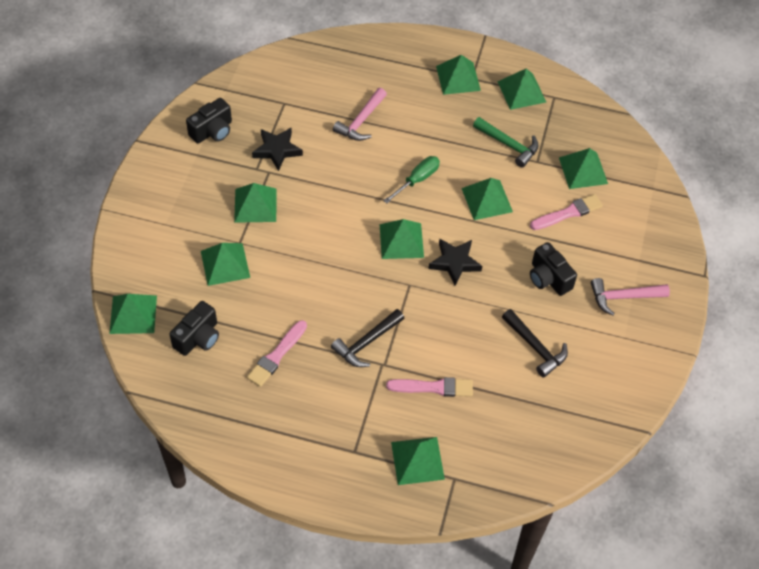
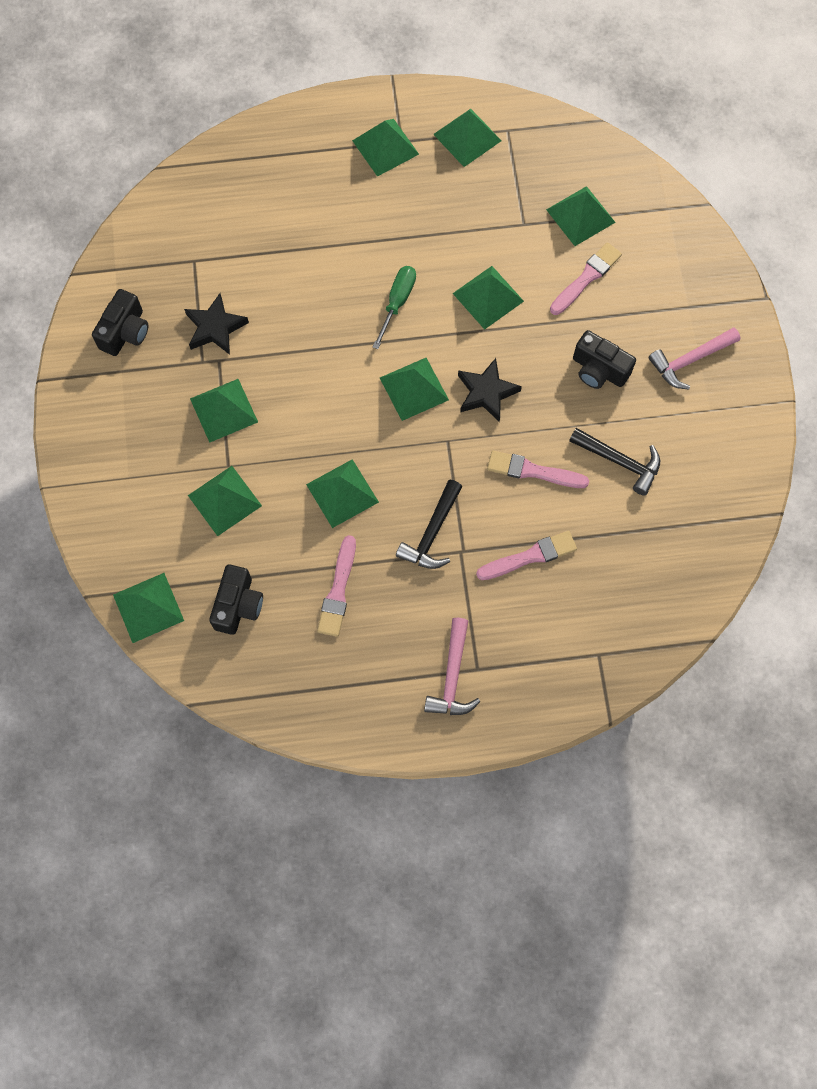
camera: 20 degrees left, 15 degrees up
(361, 121) = (297, 250): pink hammer -> pink hammer (452, 676)
(417, 460) = (550, 650): green pyramid -> green pyramid (342, 493)
(464, 329) = (533, 471): none -> pink brush
(508, 145) = (482, 215): green hammer -> none

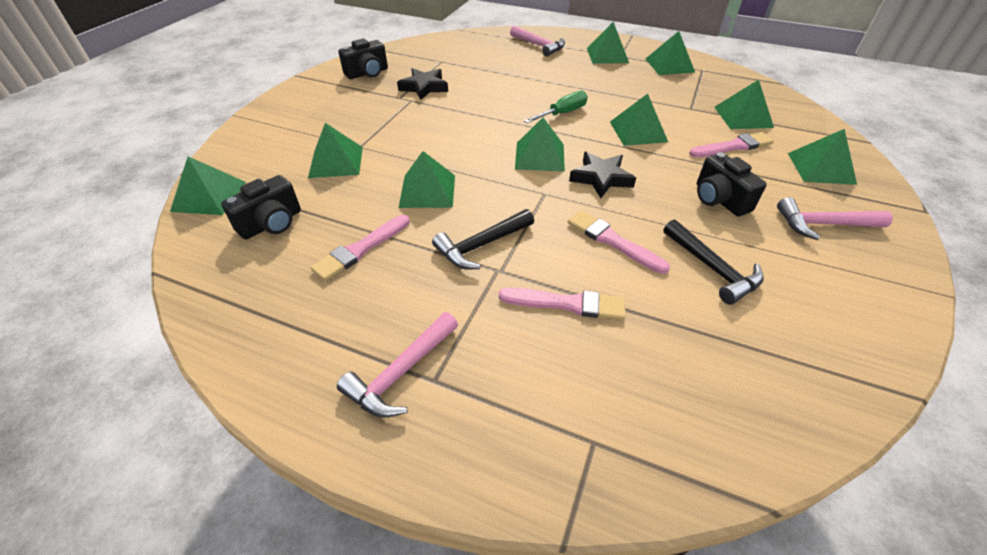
camera: 30 degrees right, 25 degrees down
(224, 410) = (388, 121): green pyramid -> green pyramid (821, 168)
(291, 163) = (539, 46): none -> pink hammer

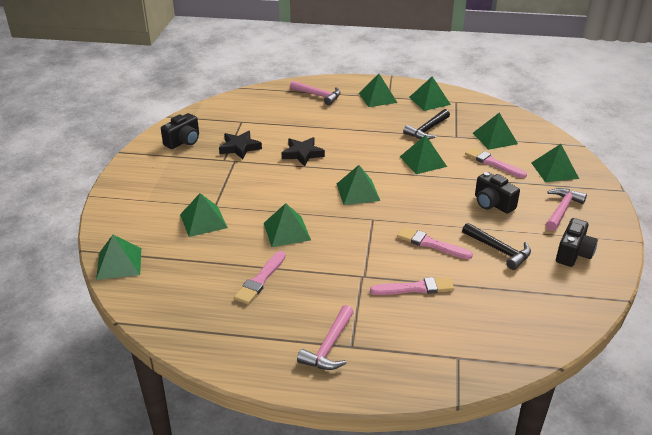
camera: 15 degrees left, 10 degrees down
(272, 223) = (183, 274): black camera -> black camera (573, 253)
(481, 245) = (344, 262): black hammer -> black hammer (427, 130)
(562, 113) = (361, 155): green screwdriver -> none
(601, 178) = (408, 201): black star -> black star (302, 154)
(733, 146) = (493, 163): pink brush -> pink brush turned 105 degrees counterclockwise
(823, 224) = (562, 210): pink hammer -> pink hammer turned 135 degrees clockwise

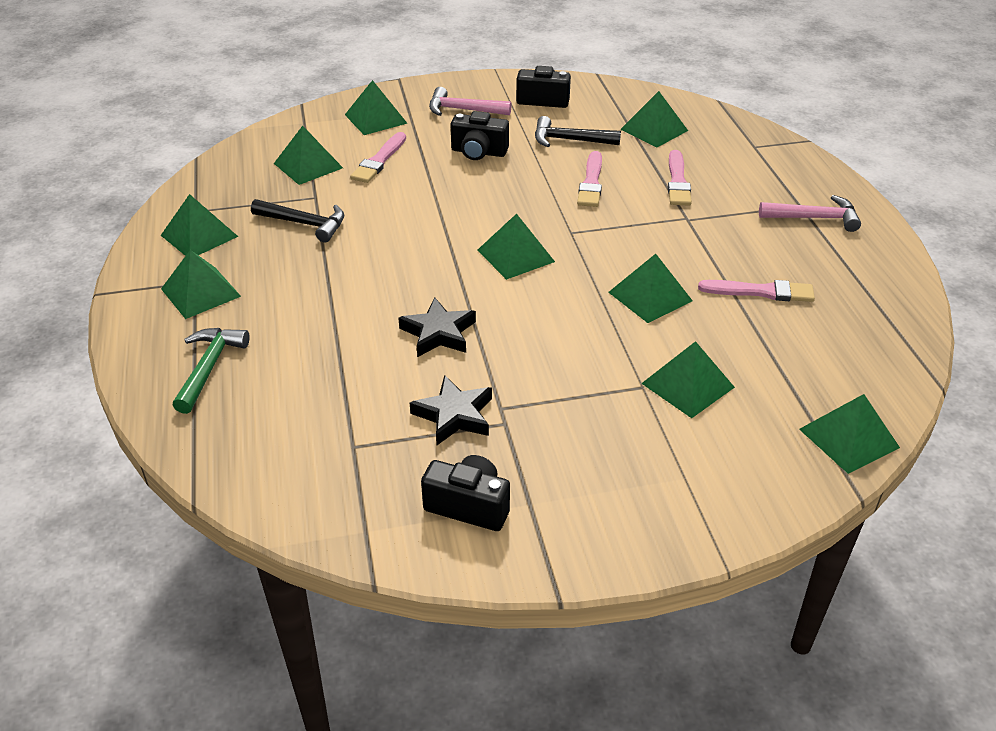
camera: 110 degrees left, 5 degrees up
(318, 96) = (209, 367): pink hammer -> green hammer
(415, 288) = (678, 181): pink brush -> pink brush turned 150 degrees counterclockwise
(423, 161) = (402, 214): green pyramid -> green pyramid (654, 130)
(492, 204) = (478, 152): black camera -> black camera turned 75 degrees clockwise
(499, 250) = (569, 140): black hammer -> black hammer turned 105 degrees counterclockwise

